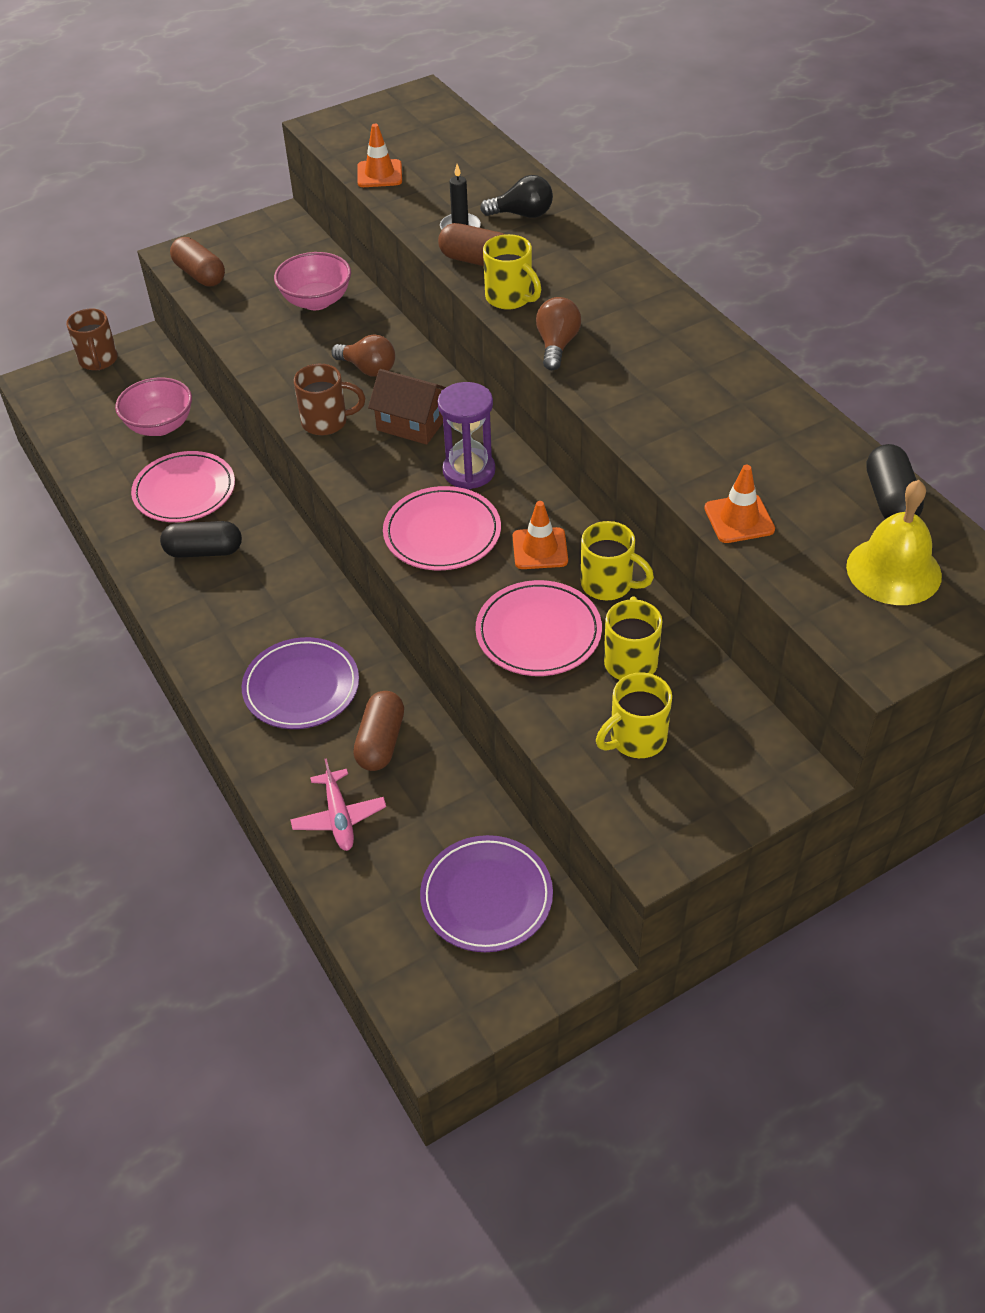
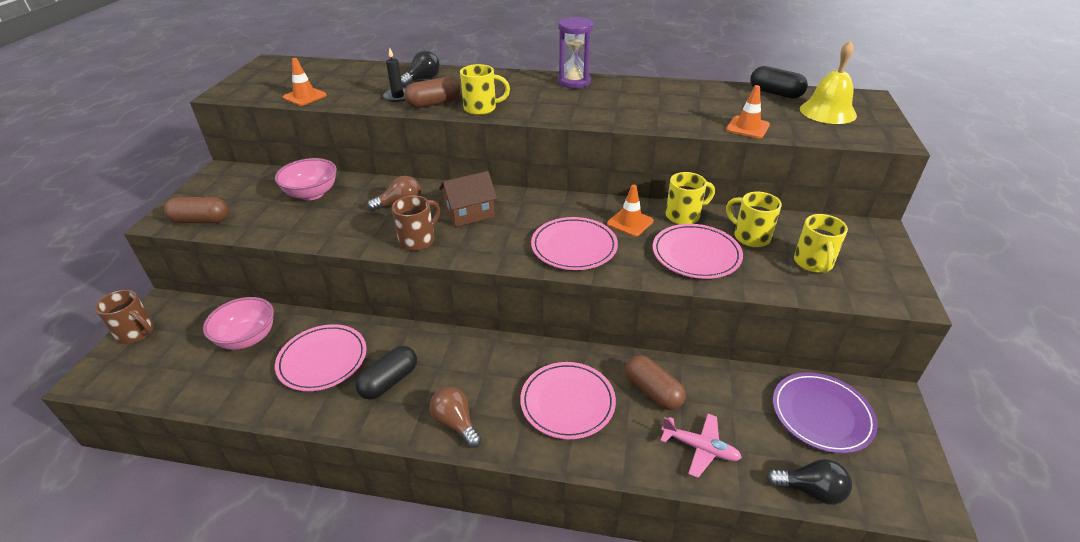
camera: 50 degrees left, 10 degrees down
(301, 687) = (567, 402): purple plate -> pink plate
(365, 928) = (810, 490): none -> black light bulb
(469, 471) = (537, 214): purple hourglass -> purple hourglass (574, 82)
(557, 345) = (542, 113): brown light bulb -> brown light bulb (456, 423)

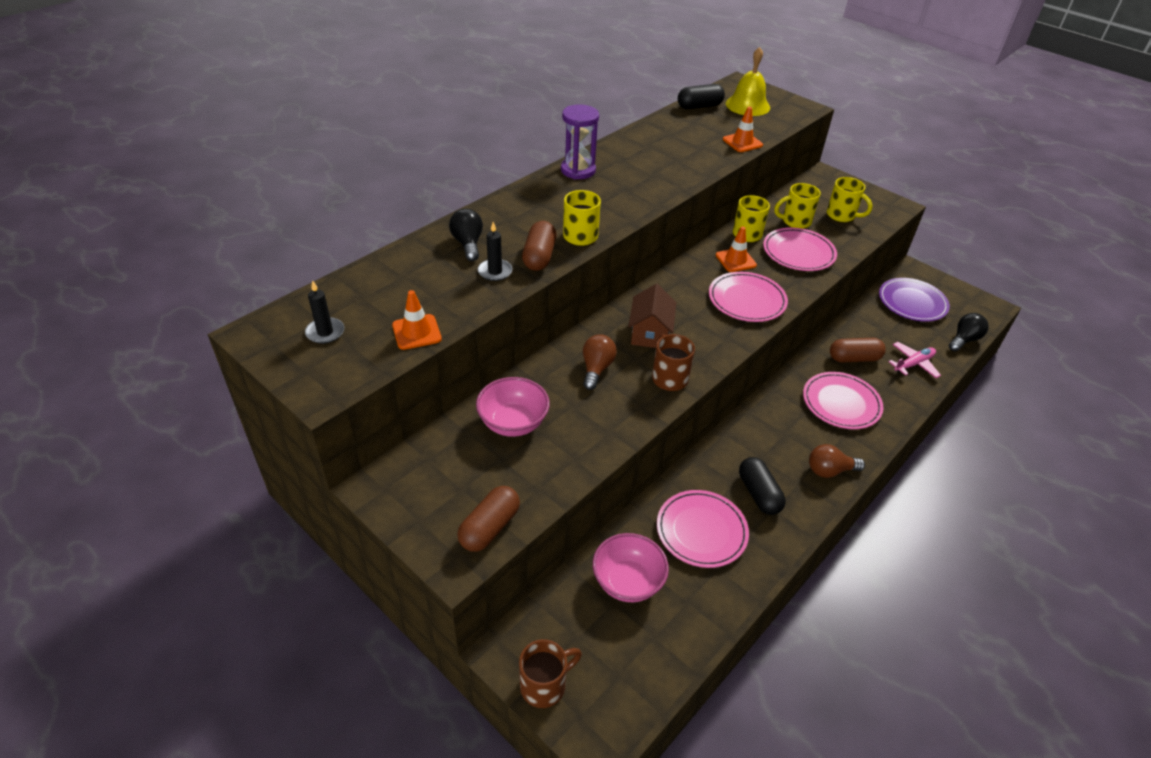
camera: 60 degrees left, 5 degrees up
(284, 76) = (325, 332): none -> black candle

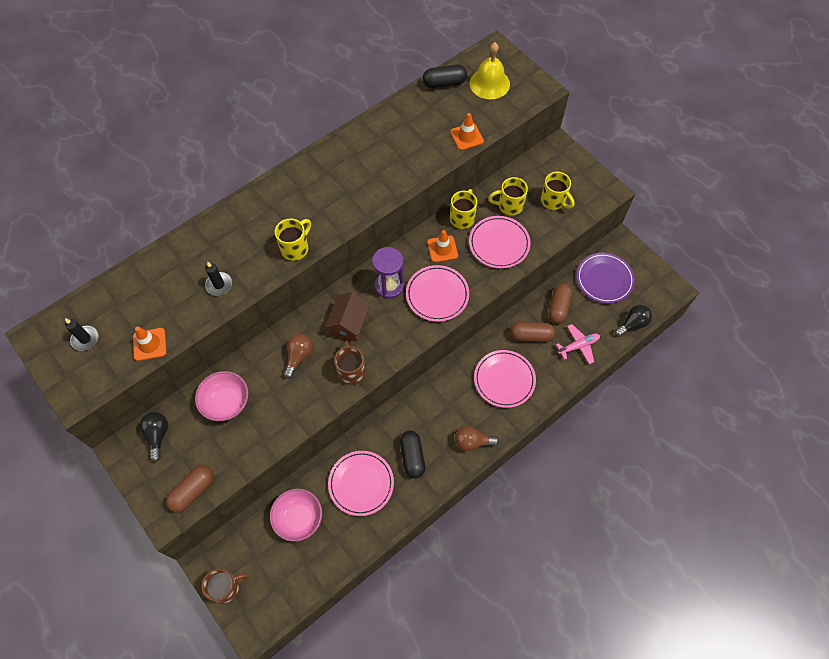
camera: 10 degrees right, 20 degrees up
(468, 244) = (204, 251): black light bulb -> black light bulb (157, 436)
(539, 256) = (256, 270): brown capsule -> brown capsule (558, 307)
(578, 170) = (313, 167): purple hourglass -> purple hourglass (389, 286)

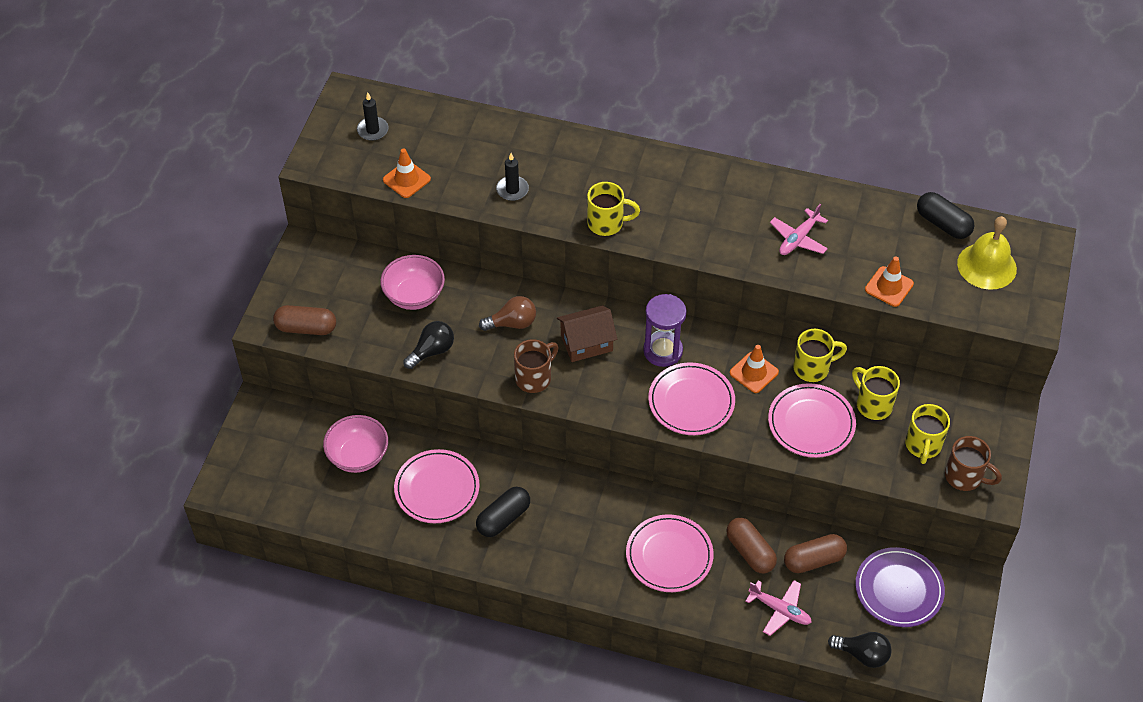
camera: 55 degrees right, 10 degrees down
(157, 436) = (338, 264): black light bulb -> black light bulb (432, 351)
(227, 587) = (246, 440): brown mug -> brown mug (965, 477)
(395, 156) = (798, 239): none -> pink plane
(472, 442) = (566, 567): brown light bulb -> none

